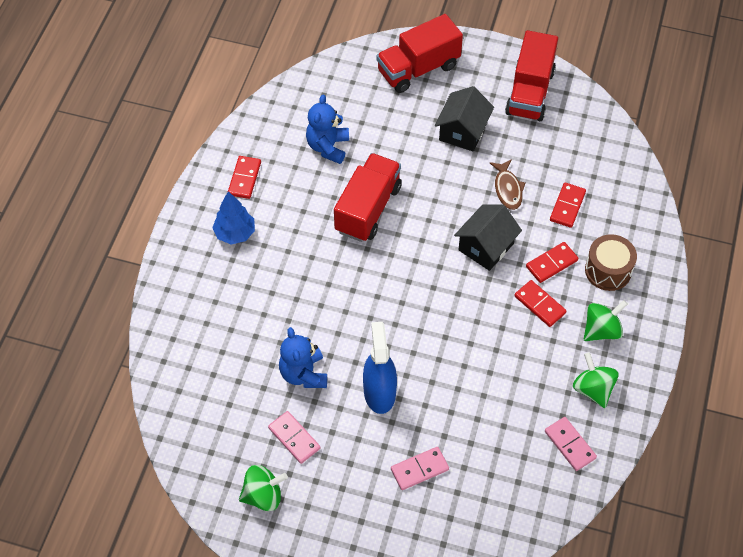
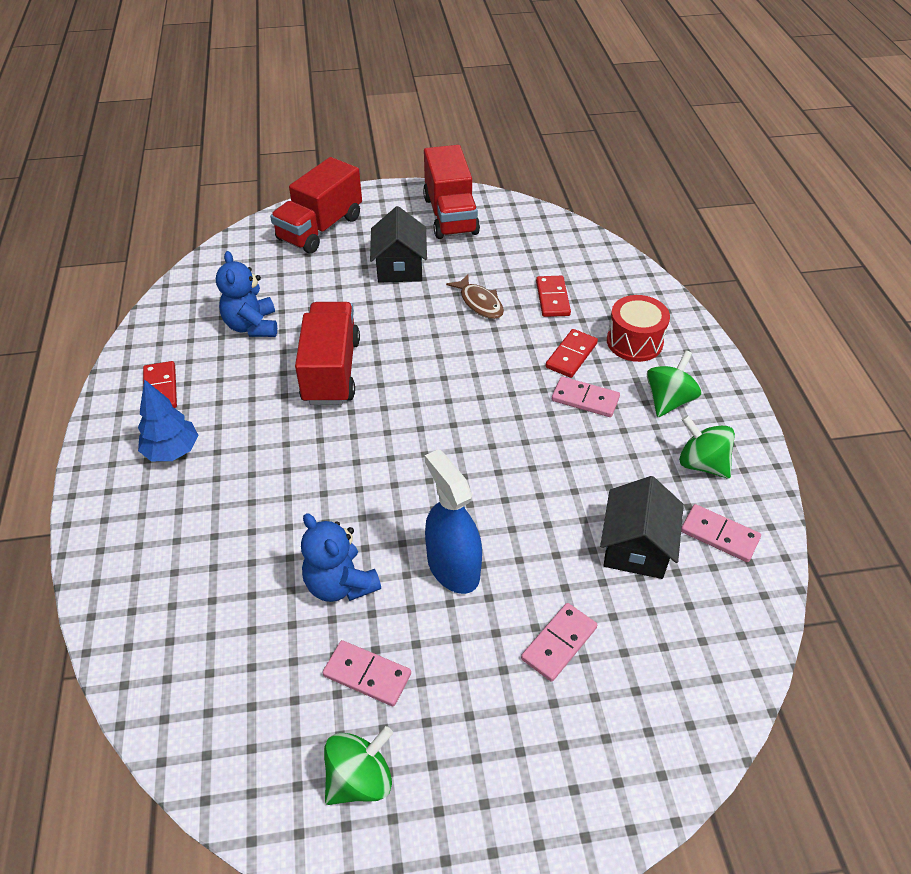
camera: 25 degrees left, 10 degrees down
(486, 247) = (489, 363): black house -> black house (636, 547)
(539, 305) = (585, 399): red domino -> pink domino
(608, 270) = (634, 342): brown drum -> red drum

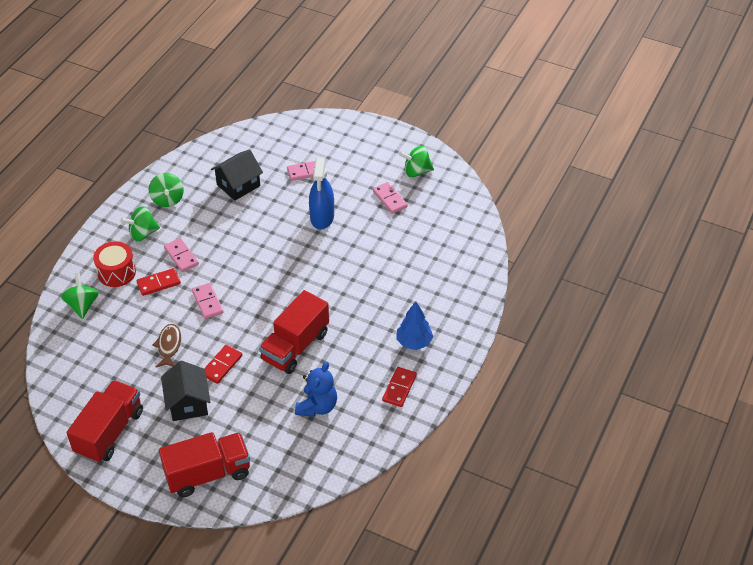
camera: 145 degrees left, 0 degrees up
(340, 584) = (375, 236): blue teddy bear -> none
(400, 267) = (188, 403): black house -> black house turned 45 degrees counterclockwise
(552, 298) = (125, 325): red domino -> red domino (222, 365)
(622, 293) = (82, 305): none -> green spinning top
(719, 535) = (199, 171): pink domino -> pink domino (207, 302)

